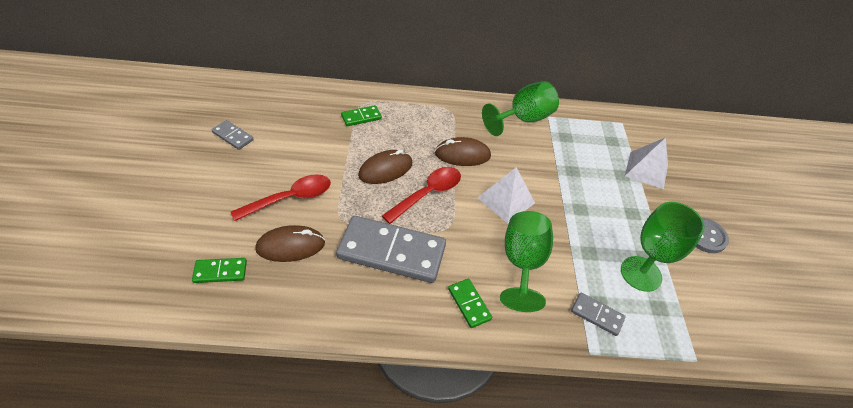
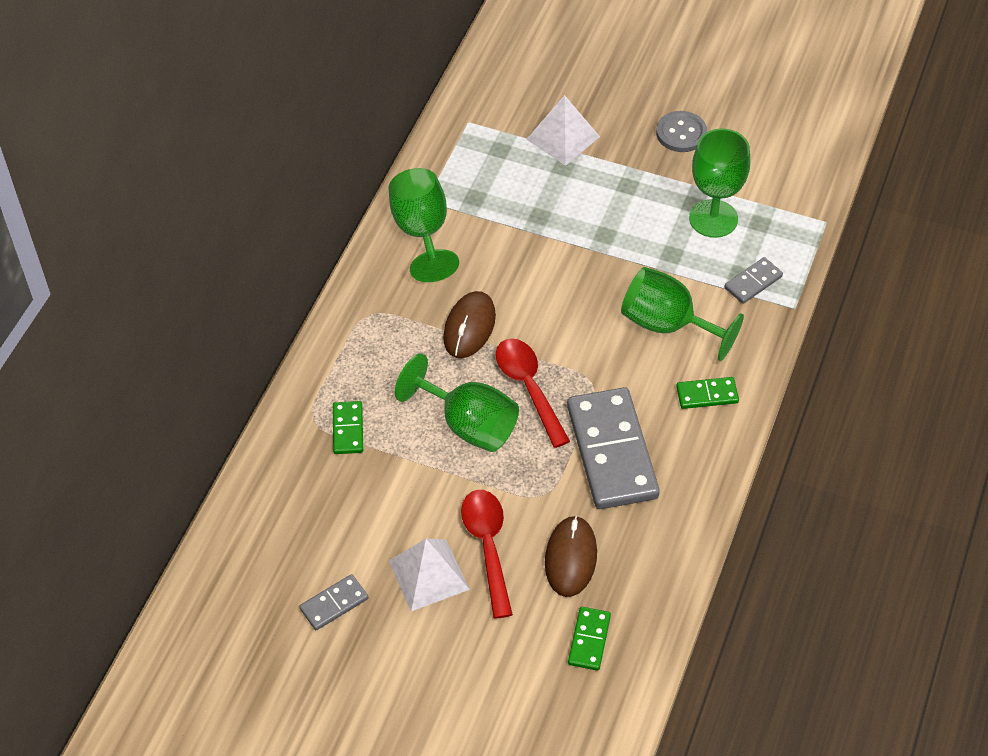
camera: 65 degrees left, 5 degrees up
(385, 169) = (468, 424): brown mouse -> green goblet
(391, 252) = (612, 451): grey domino -> grey domino turned 45 degrees counterclockwise
(506, 200) = (566, 306): white pyramid -> white pyramid (428, 574)

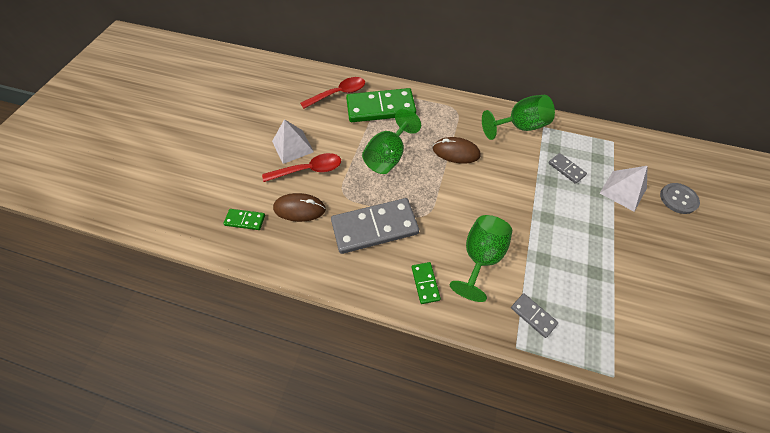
camera: 85 degrees right, 5 degrees up
(334, 604) = (279, 112): grey domino -> grey domino (566, 169)
(348, 429) = (380, 108): green domino -> green domino, size x2.17
(529, 388) = (417, 183): red spoon -> red spoon (338, 94)
(681, 133) = (661, 263): grey button -> grey button (678, 199)
(713, 218) = (586, 287): green goblet -> none

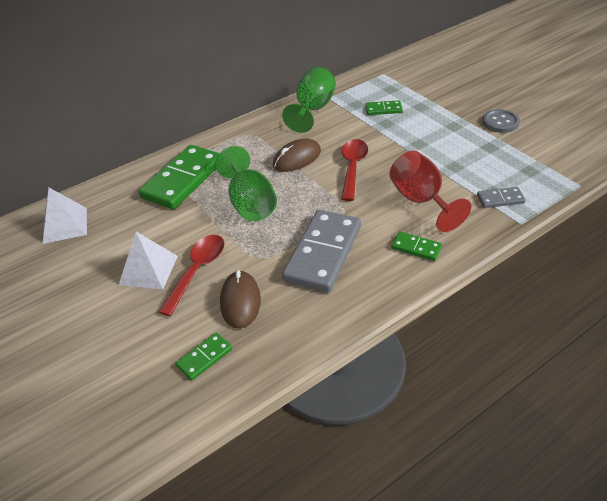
camera: 50 degrees left, 15 degrees down
(299, 209) = (240, 301): brown mouse -> brown mouse turned 45 degrees counterclockwise
(338, 94) = (123, 200): red spoon -> red spoon (353, 168)
(480, 257) = (421, 201): green goblet -> red goblet
(566, 169) = (383, 109): grey domino -> green domino
(623, 190) = (432, 94): white pyramid -> white pyramid (65, 225)
(678, 199) = (464, 76): grey button -> grey button (500, 122)

